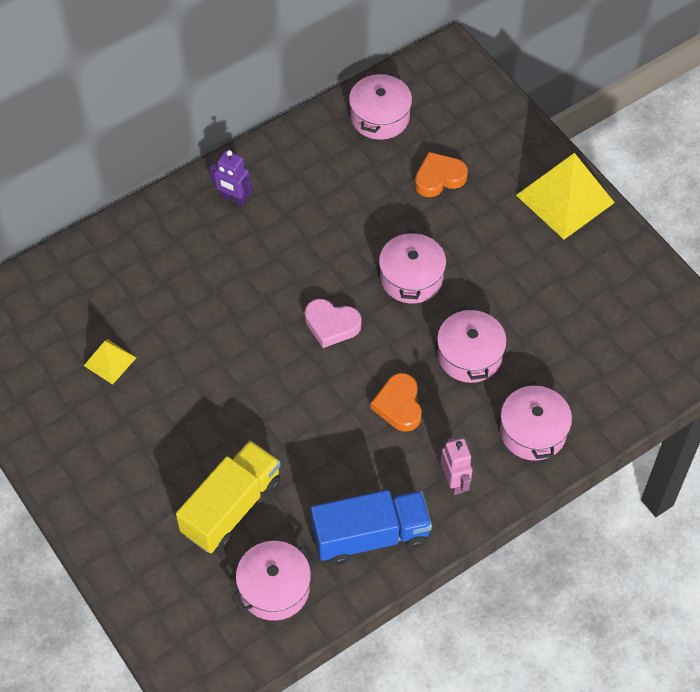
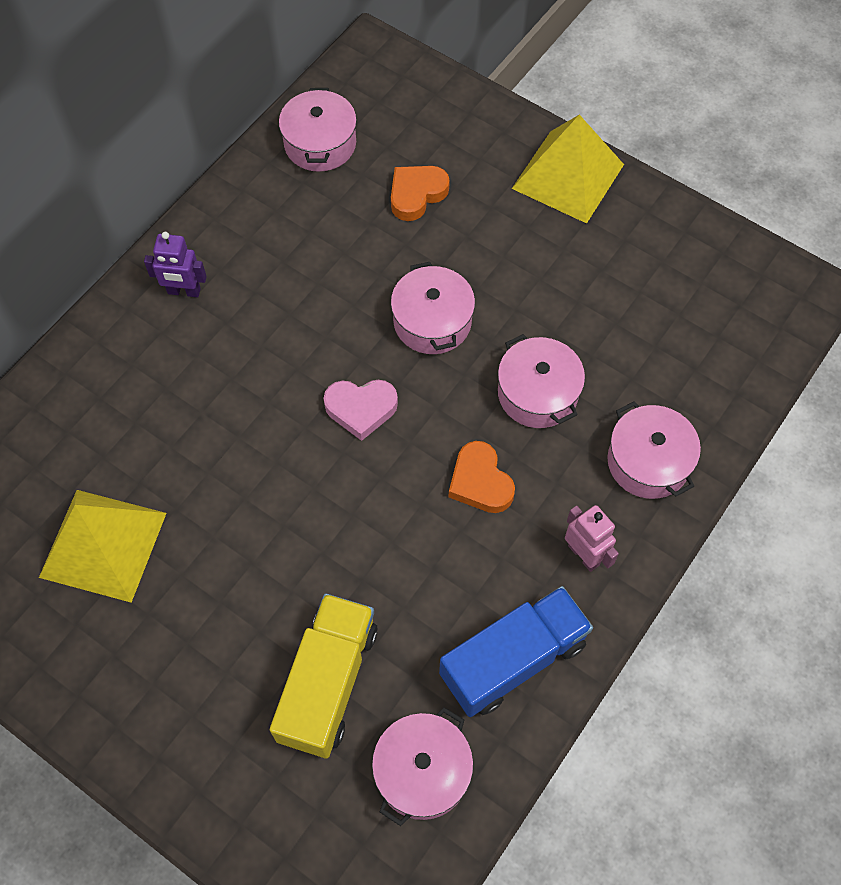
camera: 20 degrees left, 5 degrees up
(110, 361) = (103, 544): yellow pyramid -> yellow pyramid, size x1.97

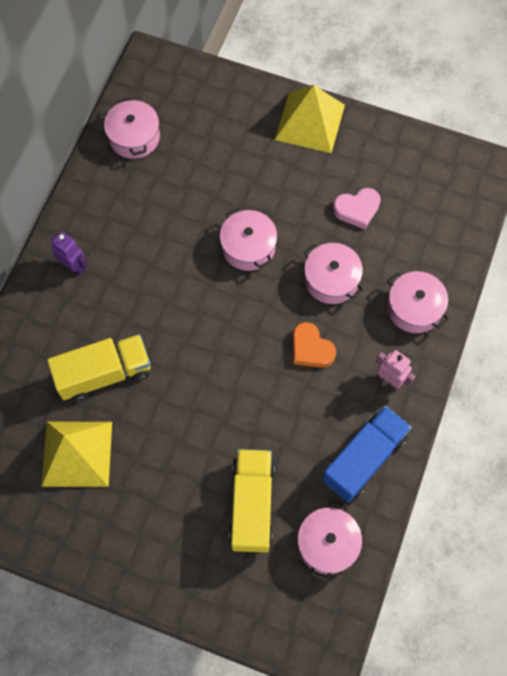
camera: 15 degrees left, 5 degrees up
(177, 444) = (104, 374): none -> yellow truck
(184, 291) = (74, 266): purple robot -> purple robot turned 135 degrees counterclockwise
(361, 409) = (219, 319): pink heart -> pink heart (357, 209)
(416, 194) = (211, 159): orange heart -> none

